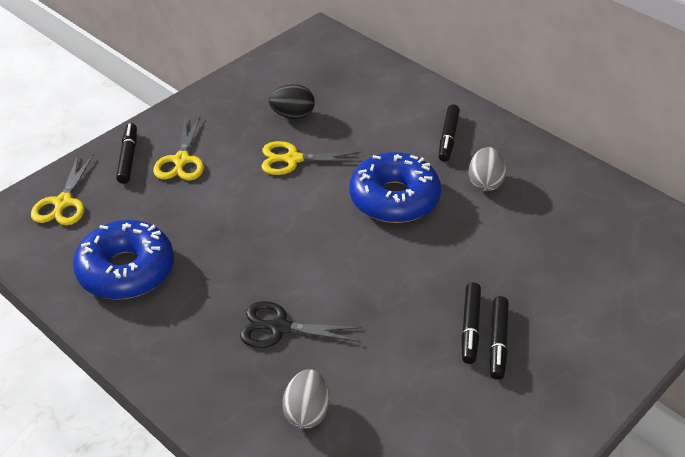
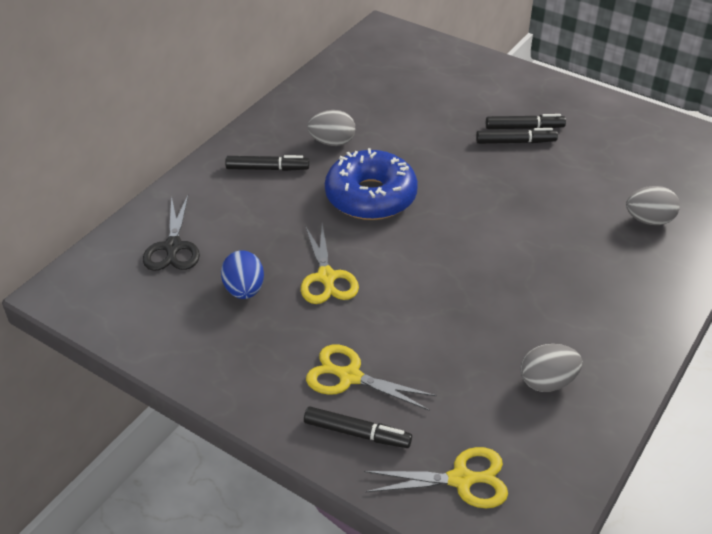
camera: 100 degrees left, 0 degrees up
(126, 270) = (547, 382): blue donut -> grey egg
(128, 158) = (357, 433): black marker -> black marker turned 150 degrees counterclockwise
(181, 160) = (350, 377): yellow scissors -> yellow scissors turned 150 degrees counterclockwise
(279, 327) = (568, 250): black scissors -> black scissors (173, 247)
(292, 115) = (244, 290): black egg -> blue egg

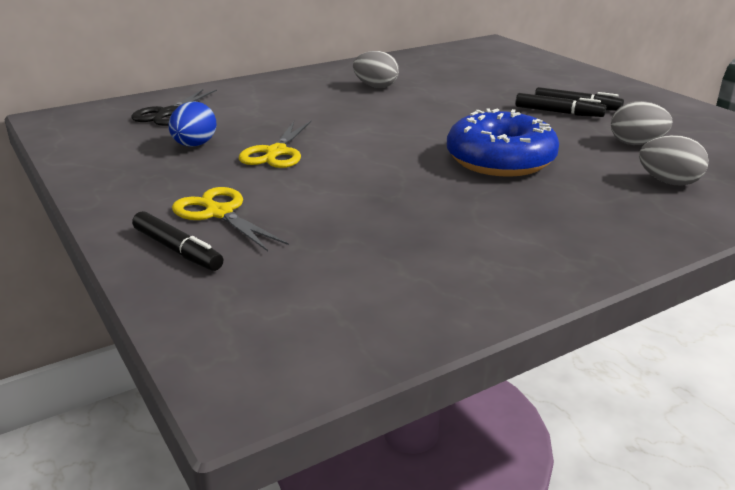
camera: 25 degrees right, 15 degrees down
(267, 169) = (301, 90): black marker -> none
(370, 196) = (375, 118): blue donut -> blue donut (500, 160)
(461, 479) = (241, 311): yellow scissors -> none
(547, 382) = (426, 266): grey egg -> grey egg (636, 144)

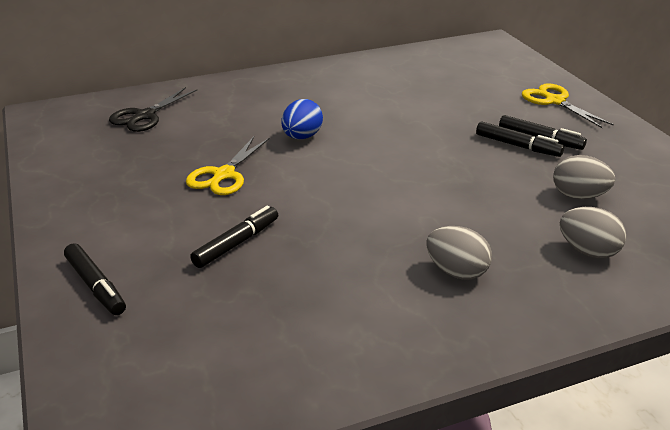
camera: 10 degrees right, 5 degrees up
(194, 145) = (154, 159): blue egg -> blue egg (302, 137)
(219, 213) = (146, 246): yellow scissors -> yellow scissors (555, 101)
(317, 204) = (237, 243): none -> black marker
(376, 86) = (350, 95): grey egg -> grey egg (456, 272)
(500, 160) = (431, 205): blue donut -> none

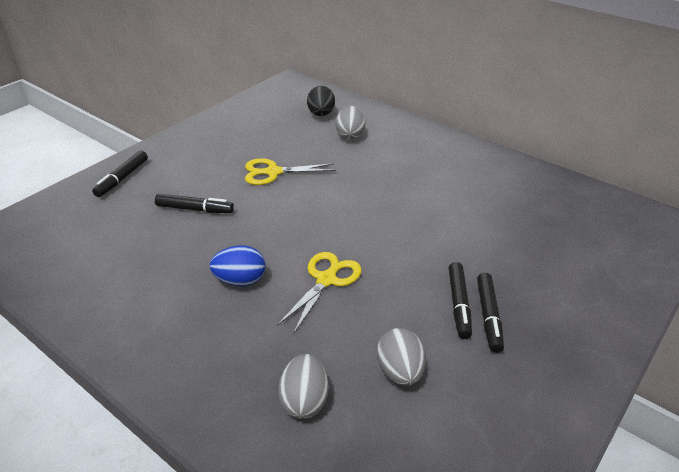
camera: 60 degrees right, 5 degrees up
(145, 116) = (321, 114): black scissors -> black egg
(302, 137) = (355, 184): blue egg -> blue egg (240, 280)
(456, 272) = (222, 323): grey egg -> grey egg (350, 135)
(555, 101) = (586, 306): yellow scissors -> yellow scissors (326, 280)

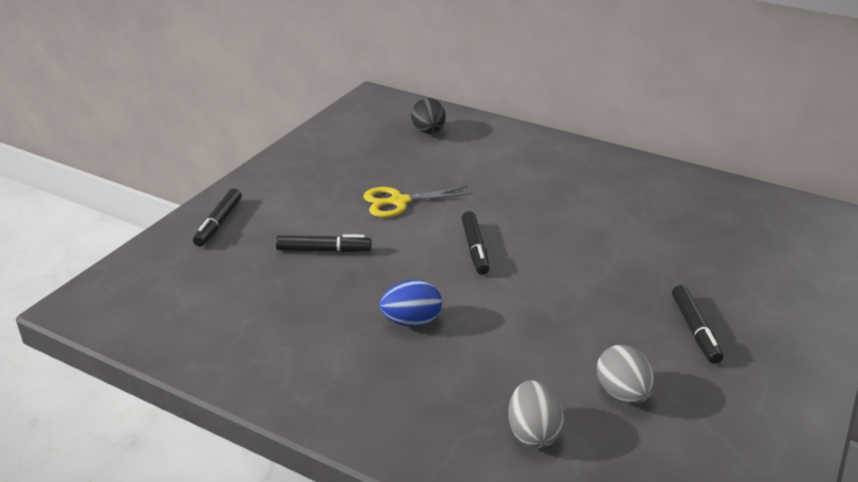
camera: 10 degrees left, 5 degrees down
(326, 280) = (507, 311): yellow scissors -> none
(350, 135) = (472, 153): grey egg -> none
(458, 304) = (659, 321): black marker -> black marker (474, 249)

